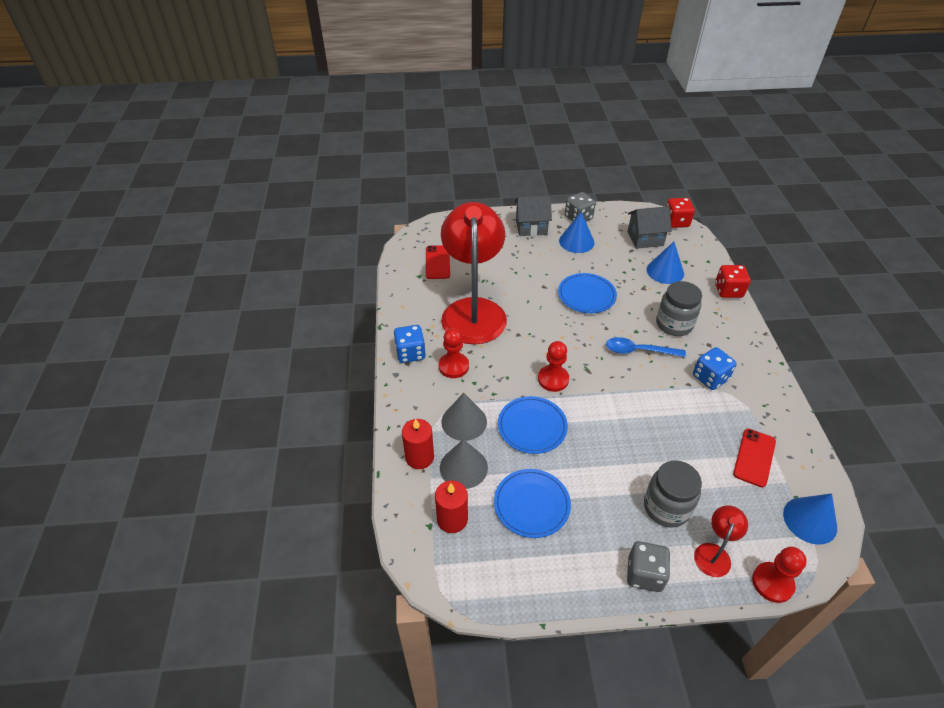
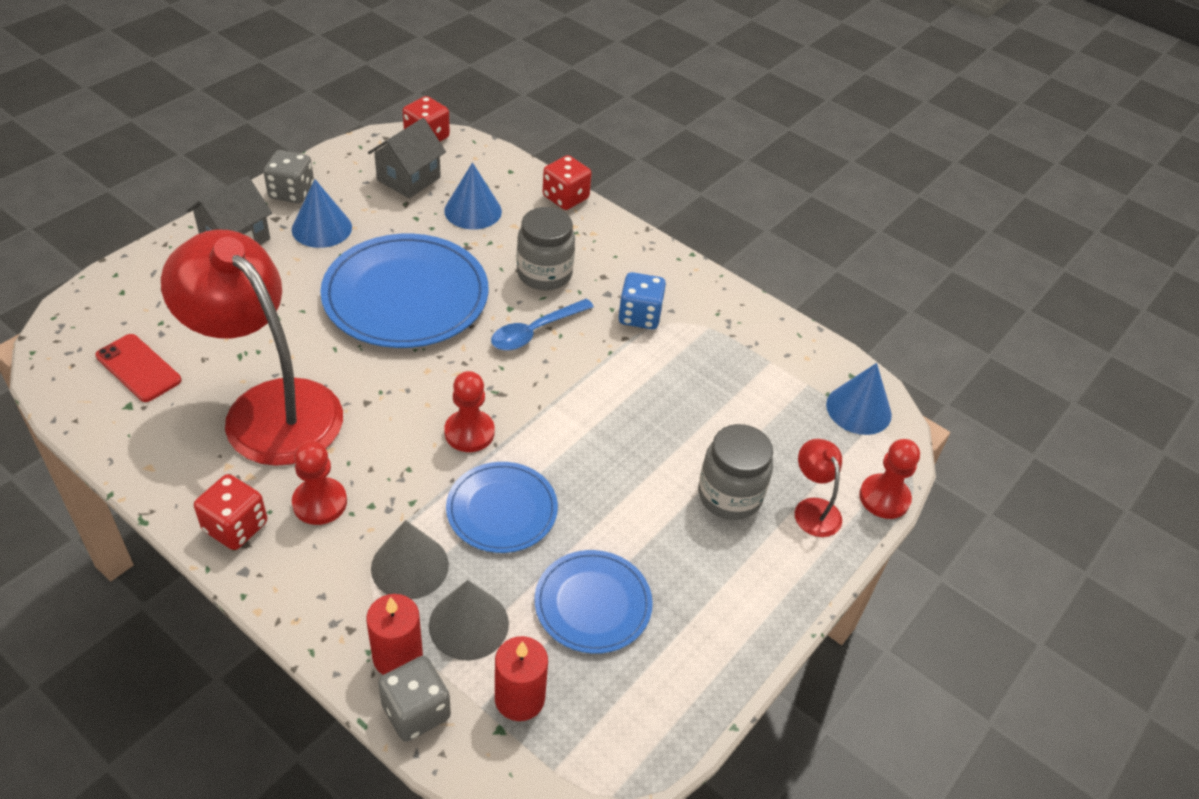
camera: 50 degrees left, 0 degrees up
(410, 353) = (235, 527): blue dice -> red dice
(586, 295) = (406, 296): blue plate -> blue plate, size x1.74
(644, 574) = (775, 584): grey dice -> grey dice (416, 711)
(754, 457) = (758, 378): red phone -> none

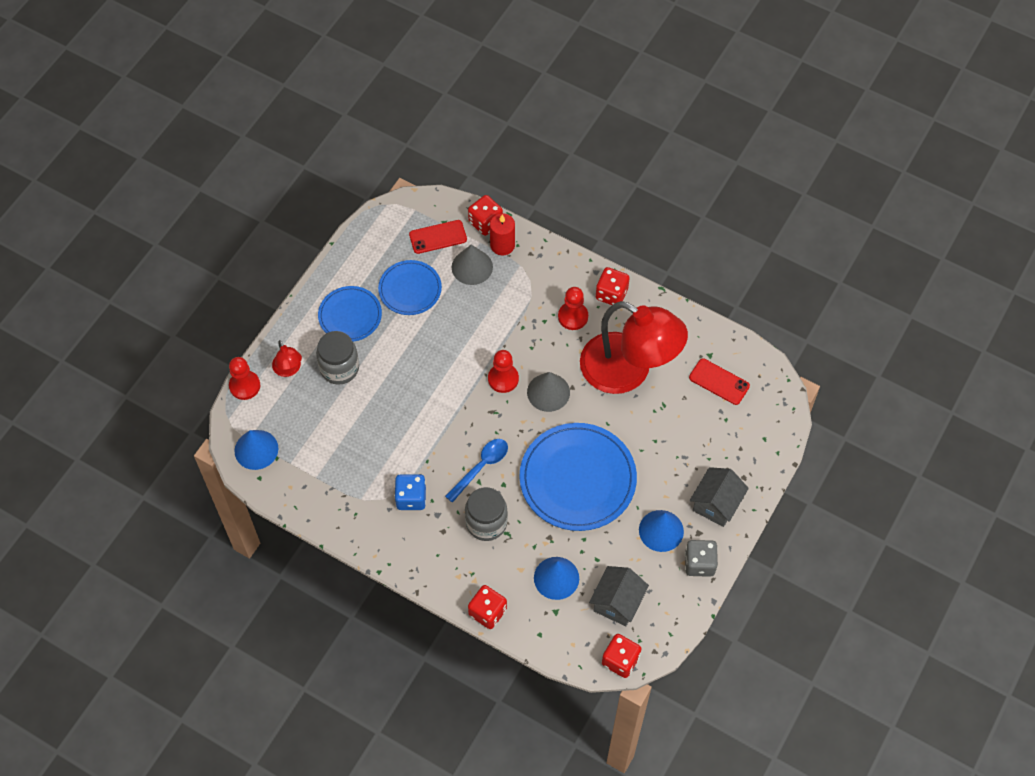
camera: 175 degrees right, 15 degrees up
(410, 566) = (511, 291): grey cone -> grey cone (548, 392)
(416, 711) = (485, 222): grey dice -> red dice
(502, 510) = (471, 332): blue plate -> blue plate (350, 315)
(519, 698) = (438, 237): red candle -> red phone

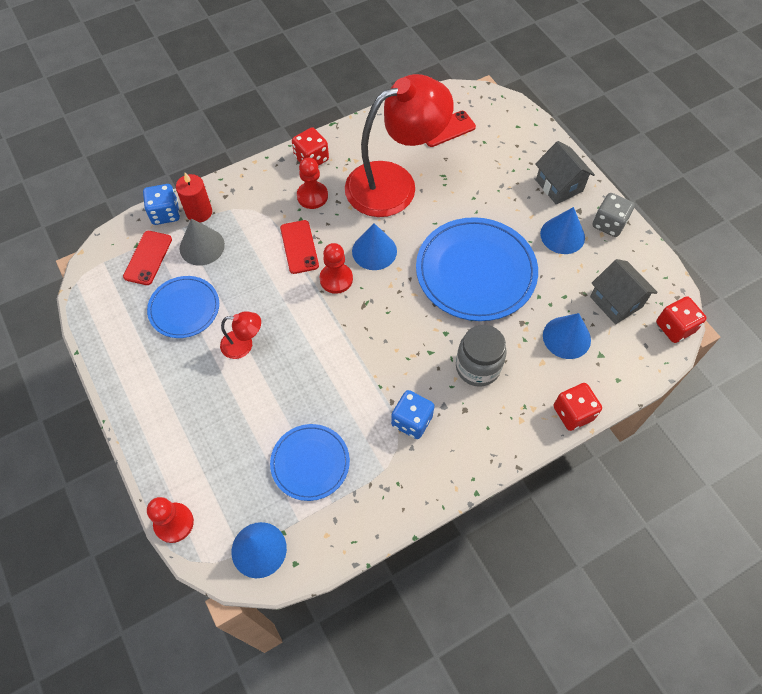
camera: 60 degrees left, 0 degrees up
(289, 369) = (188, 466): red lamp -> red lamp (243, 345)
(339, 368) = (222, 415): grey jar -> none
(350, 315) = (171, 376): blue plate -> blue plate (310, 463)
(481, 467) = (416, 342): blue spoon -> none
(485, 222) = (165, 213): red dice -> blue dice
(516, 335) = (299, 247): none -> red phone
(548, 392) = (374, 251): grey cone -> blue cone

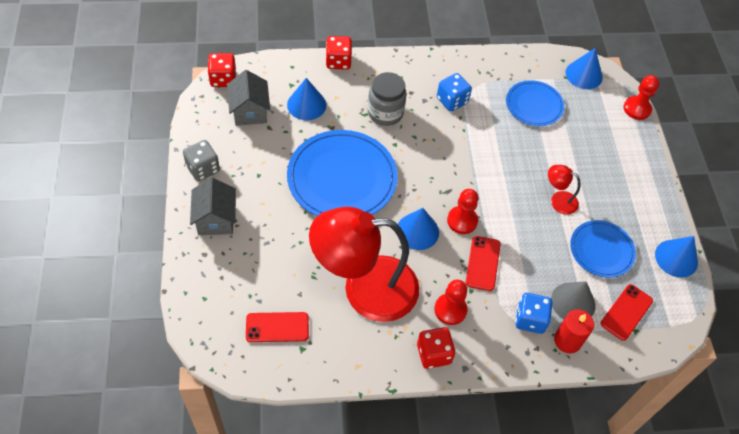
camera: 160 degrees left, 5 degrees down
(165, 213) = (601, 354): blue dice -> blue dice (530, 319)
(562, 235) = (249, 176): blue cone -> blue cone (676, 258)

